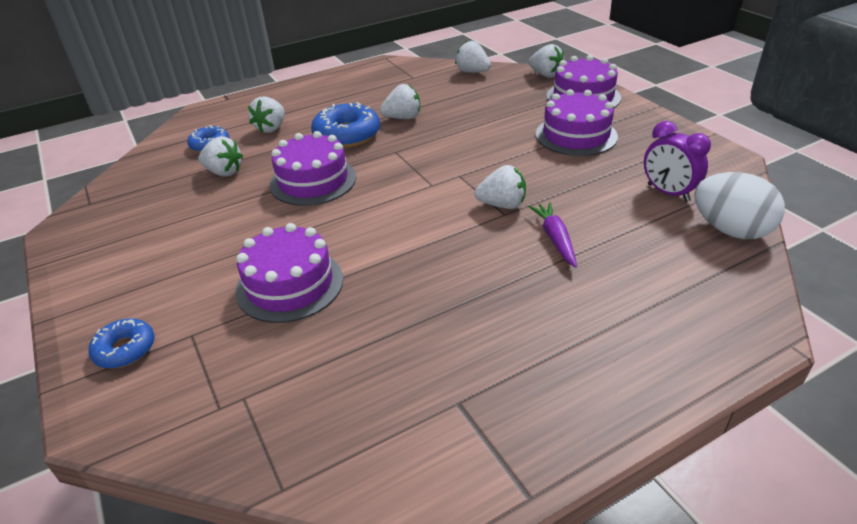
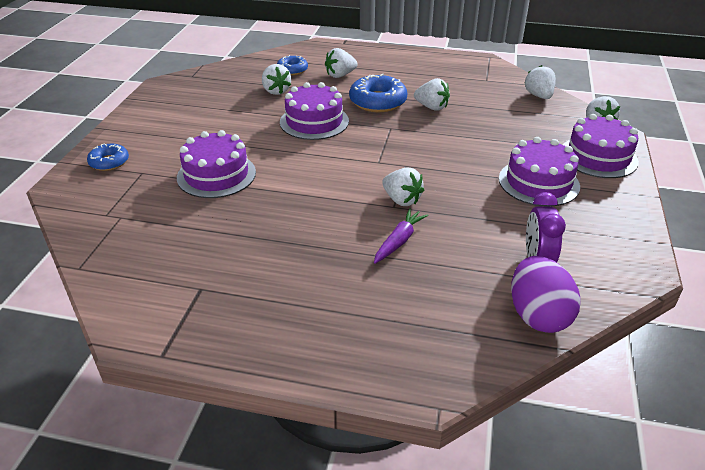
camera: 40 degrees right, 0 degrees up
(730, 230) = (538, 315): white egg -> purple egg

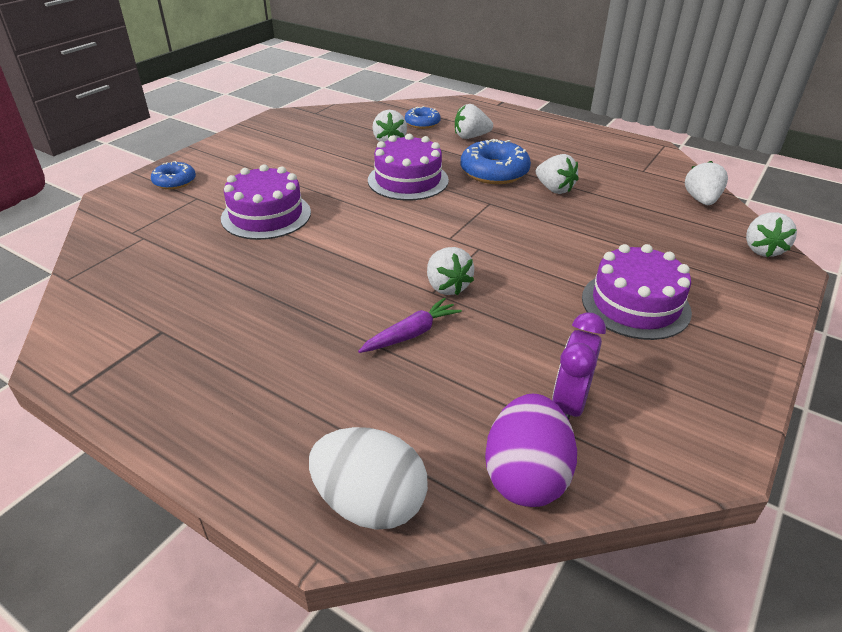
camera: 20 degrees right, 0 degrees up
(449, 363) = (370, 503): none -> white egg
(598, 157) = (739, 290): purple cake -> none

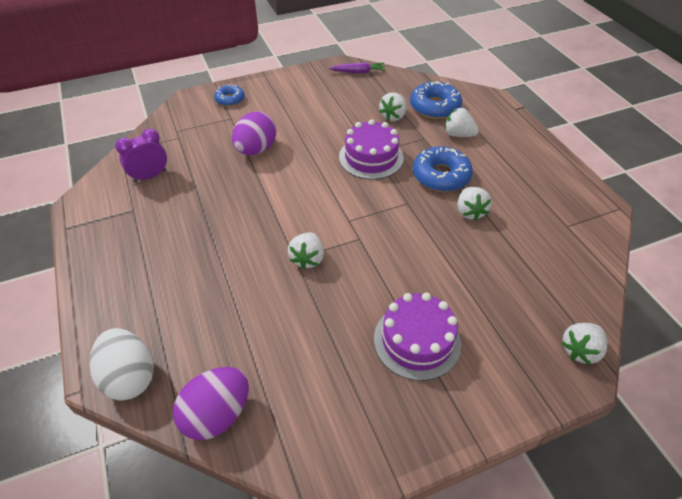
camera: 35 degrees right, 10 degrees up
(266, 215) = (256, 150): purple cake -> purple egg
(411, 334) = (252, 282): purple carrot -> purple carrot (358, 72)
(422, 123) = (434, 107): blue donut -> blue donut, size x1.69
(569, 405) = (290, 386): purple clock -> purple clock (150, 176)
(701, 200) = (584, 278): white strawberry -> none

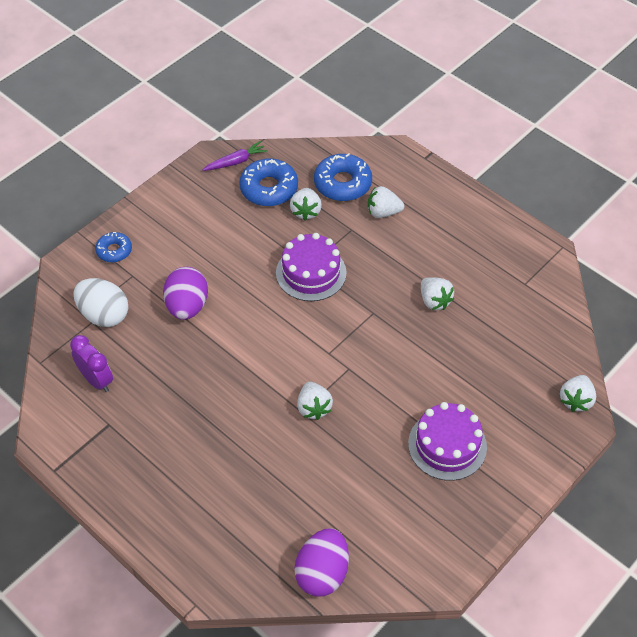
camera: 25 degrees left, 5 degrees up
(129, 377) = (228, 576): white egg -> white egg (104, 315)
(150, 176) = (96, 380): purple clock -> purple clock turned 105 degrees clockwise
(441, 176) = (389, 269): blue donut -> blue donut (269, 188)

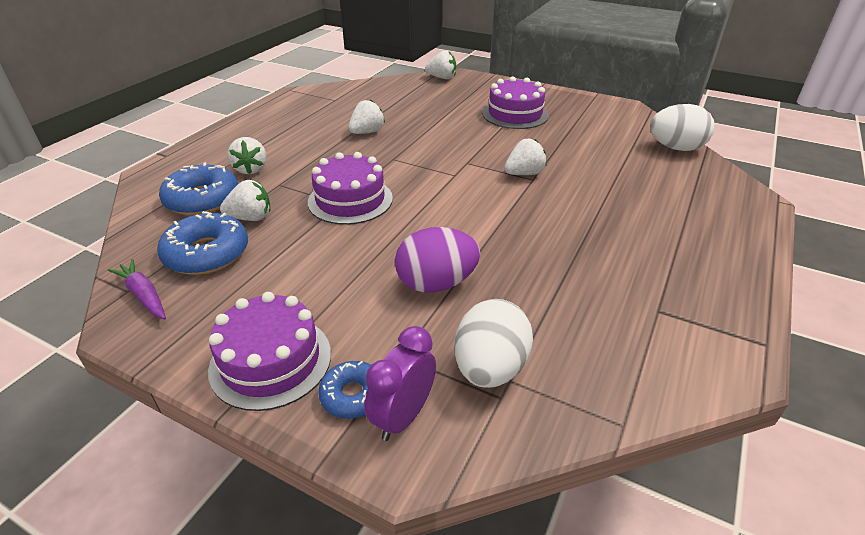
camera: 105 degrees left, 15 degrees down
(96, 380) = (605, 342): purple clock -> purple clock (403, 416)
(154, 218) = (271, 361): none -> purple cake
(322, 573) = (675, 148): purple egg -> white egg

